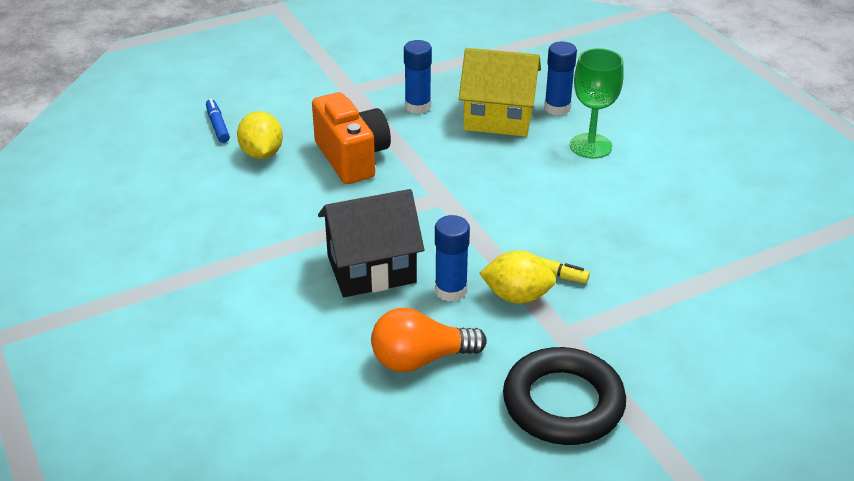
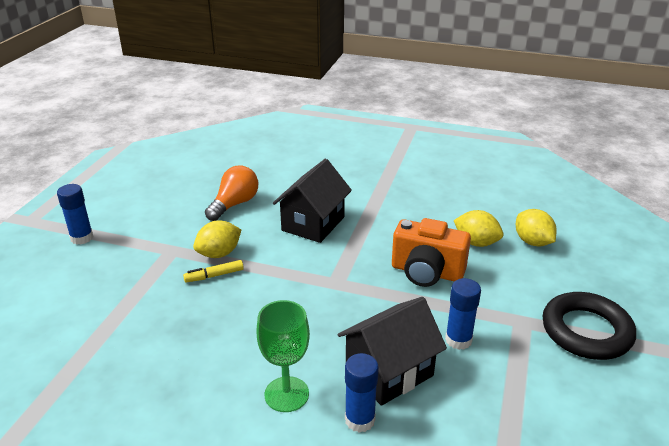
camera: 135 degrees right, 5 degrees down
(217, 126) = (532, 242): blue marker -> yellow lemon
(451, 290) = (258, 237): blue glue stick -> blue glue stick (82, 238)
(498, 118) = (389, 372): yellow house -> black house
(563, 403) = (145, 223): black ring -> black ring (586, 331)

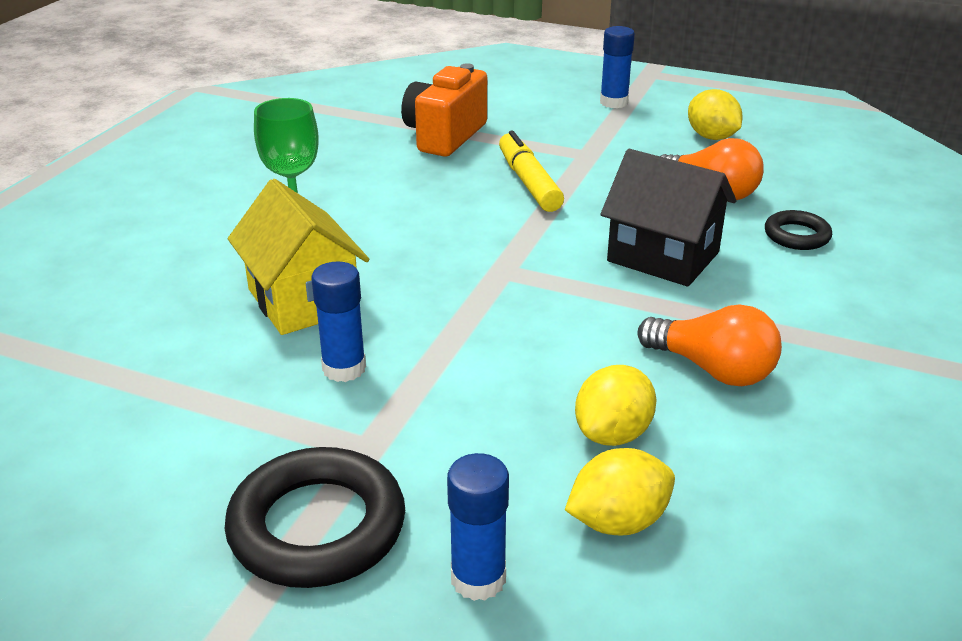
camera: 95 degrees right, 0 degrees up
(214, 275) = (528, 182): yellow marker -> yellow marker, size x1.69
(219, 253) = (579, 184): yellow lemon -> yellow lemon (711, 137)
(286, 182) = (796, 235): none -> black ring
(360, 420) = (235, 273): blue glue stick -> blue glue stick (478, 579)
(389, 372) = (303, 300): black house -> yellow house
(416, 213) = (713, 370): none -> orange light bulb
(426, 272) = (519, 359): orange camera -> orange camera (444, 136)

